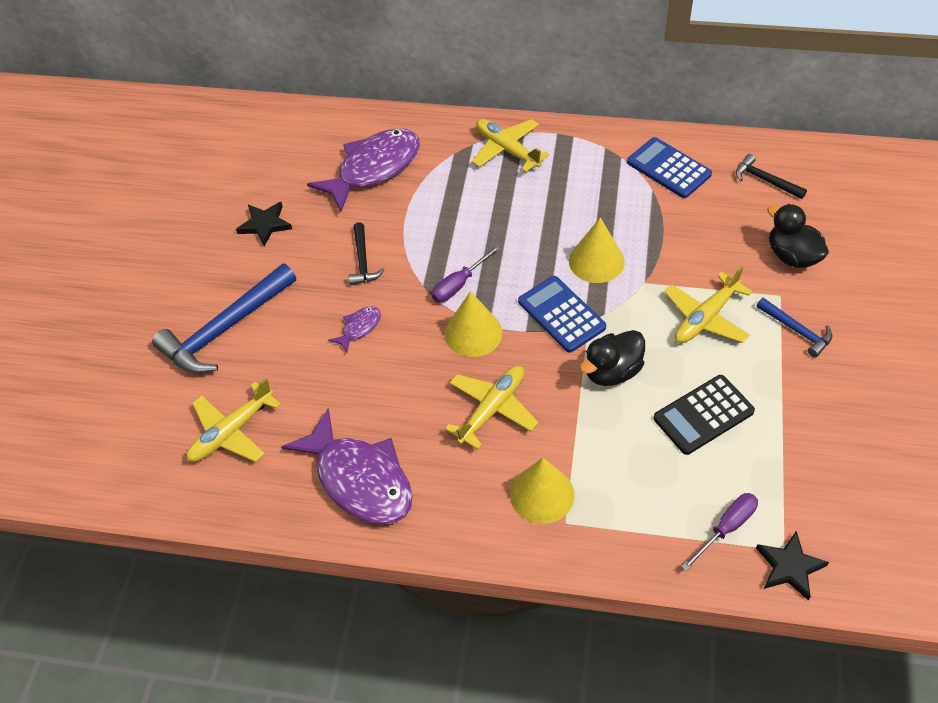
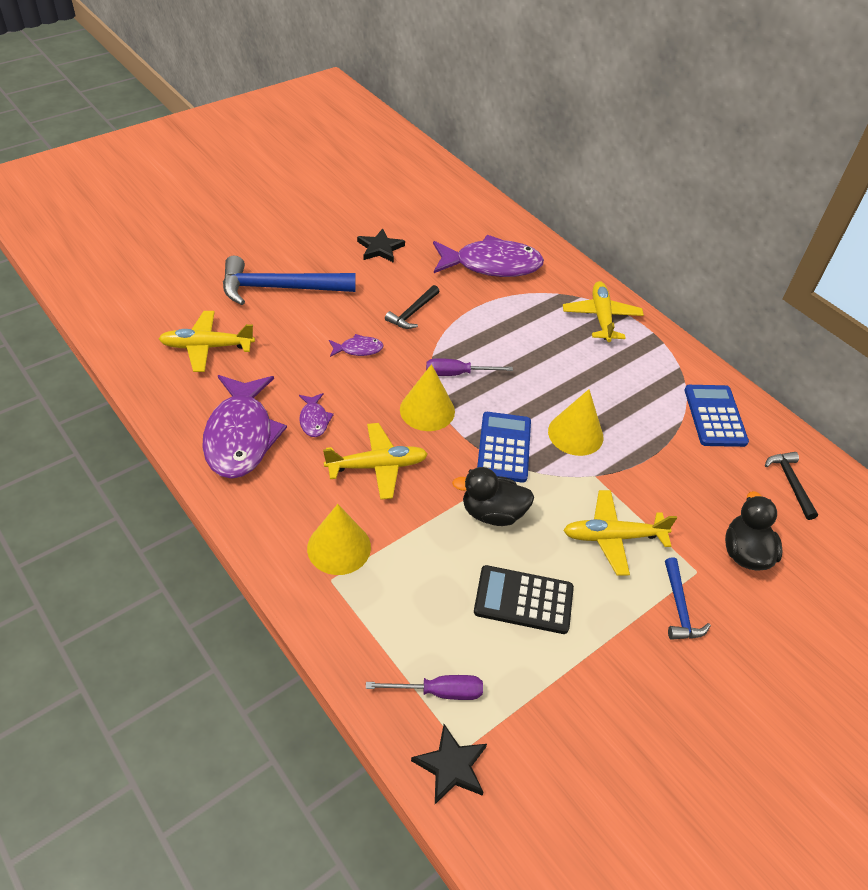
camera: 35 degrees right, 5 degrees down
(399, 415) = (314, 420): none -> purple fish

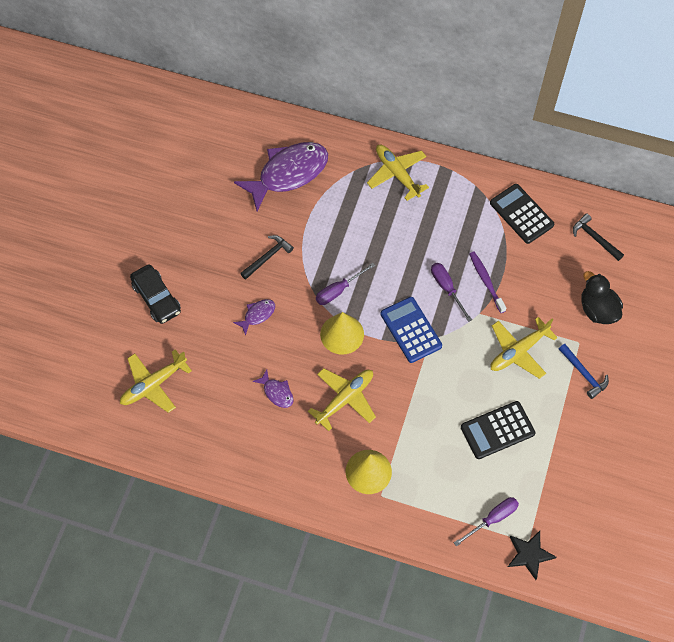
camera: 30 degrees left, 15 degrees up
(240, 436) = (241, 437): purple fish -> none
(280, 288) = (157, 298): blue hammer -> black car
(380, 248) = (196, 211): black star -> none
(412, 312) = (268, 257): black hammer -> black hammer turned 135 degrees counterclockwise
(492, 513) = (438, 384): black duck -> none
(575, 434) = (446, 288): yellow cone -> purple screwdriver
(626, 452) = (486, 281): none -> purple toothbrush
(714, 416) = (521, 214): blue calculator -> black calculator

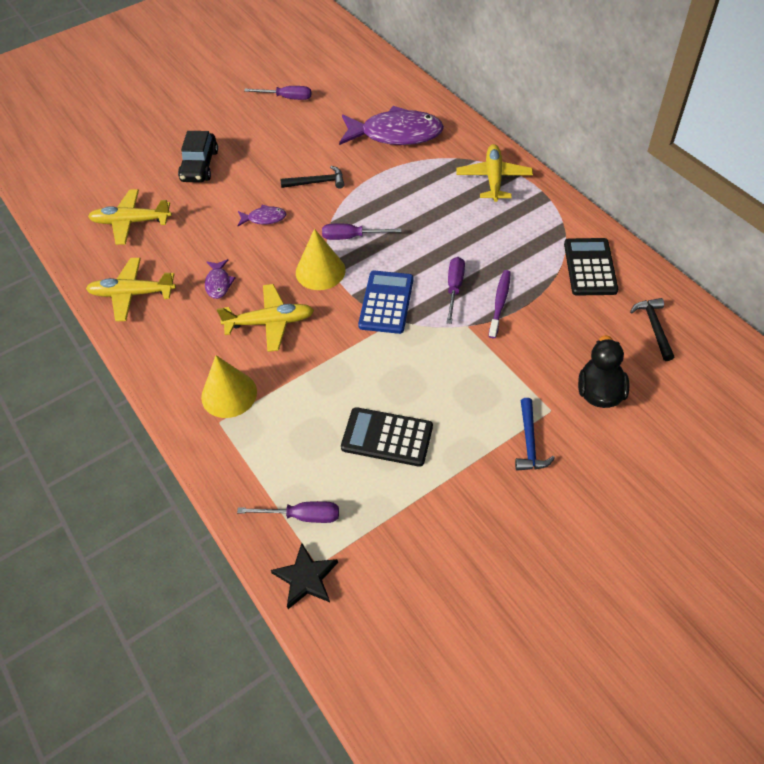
camera: 40 degrees right, 10 degrees down
(165, 187) = (287, 98): none -> purple screwdriver
(518, 351) = (476, 380): yellow plane -> yellow plane (132, 294)

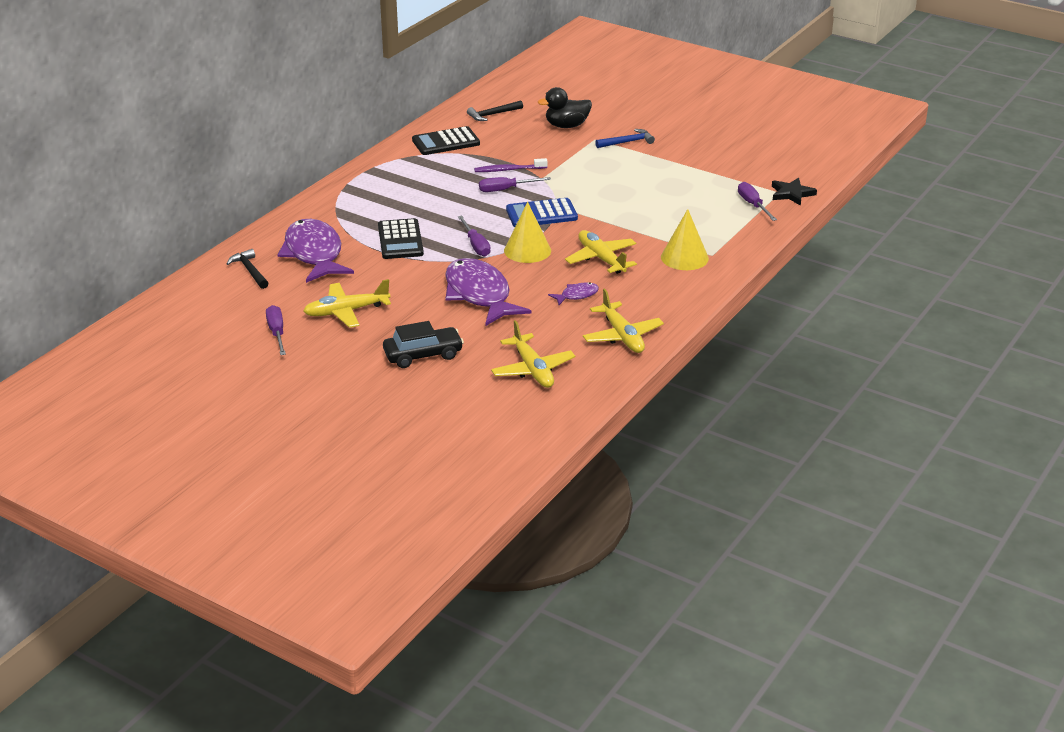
camera: 115 degrees left, 20 degrees down
(264, 218) = (479, 295): purple fish -> purple fish, size x2.28
(317, 182) = (412, 279): black hammer -> black hammer (250, 271)
(387, 437) = (666, 189): black calculator -> black calculator (400, 240)
(493, 178) = (358, 195): yellow plane -> yellow plane (346, 312)

